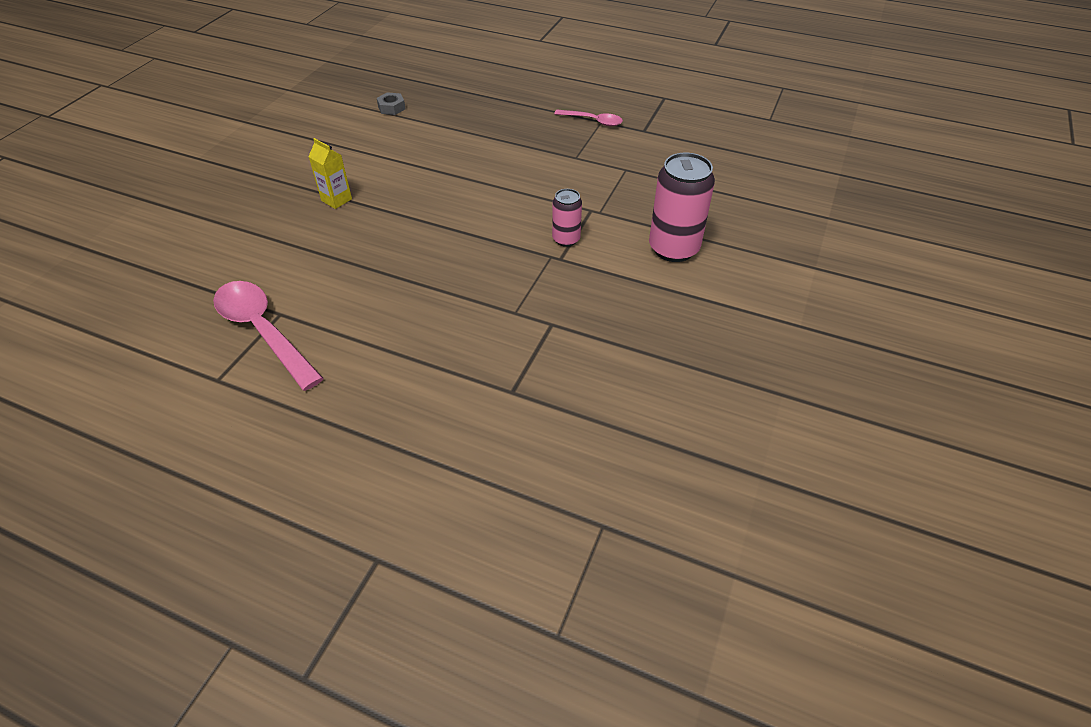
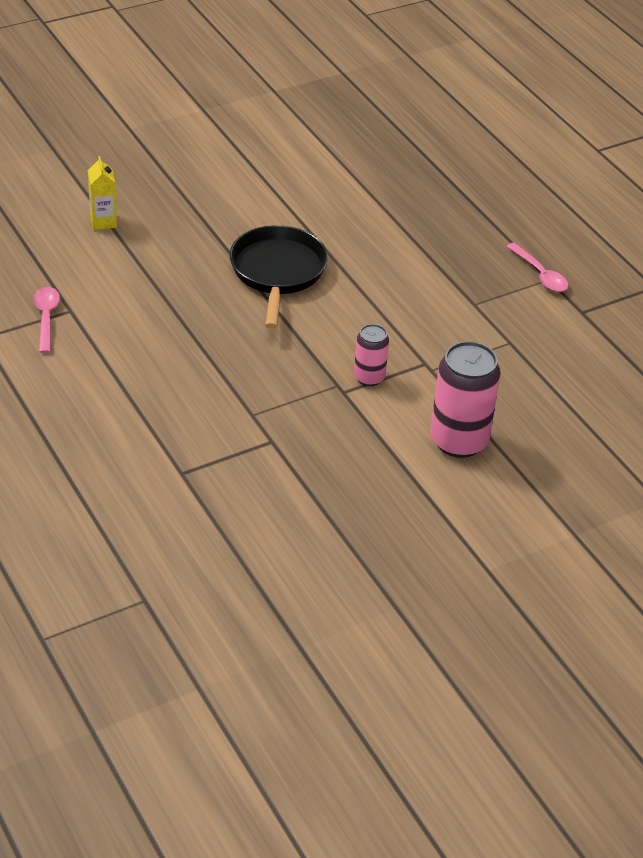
camera: 35 degrees right, 5 degrees down
(263, 331) = (46, 318): pink spoon -> pink spoon, size x0.56
(336, 200) = (208, 232): yellow carton -> yellow carton (103, 221)
(391, 108) = (351, 159): grey nut -> none
(421, 202) = (277, 273): none -> black pan

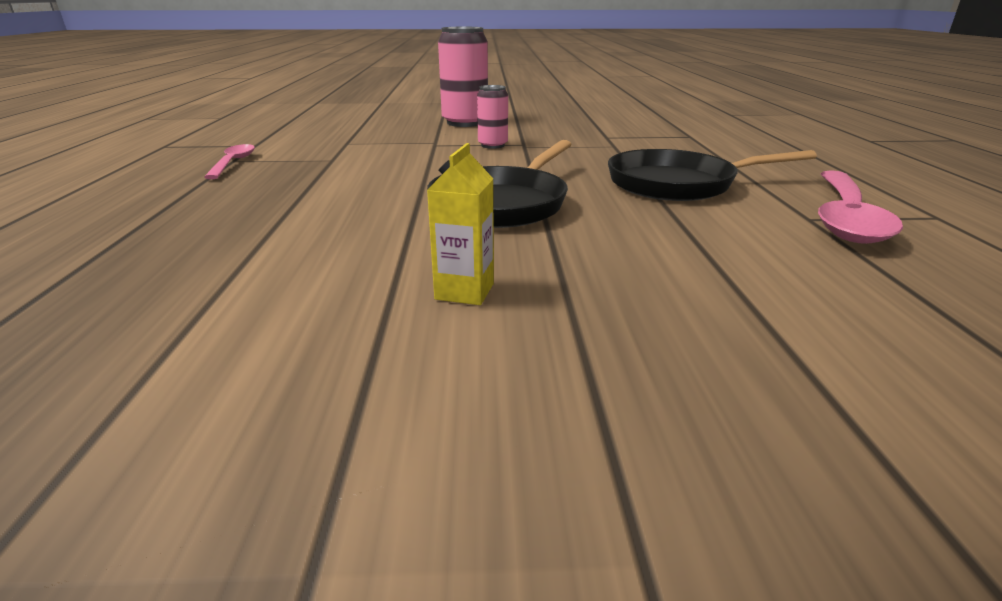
camera: 150 degrees left, 15 degrees down
(46, 318) = (845, 217): pink spoon -> pink spoon, size x1.79
(103, 221) = (759, 303): yellow carton -> yellow carton (464, 291)
(167, 339) = (678, 184): none -> black pan

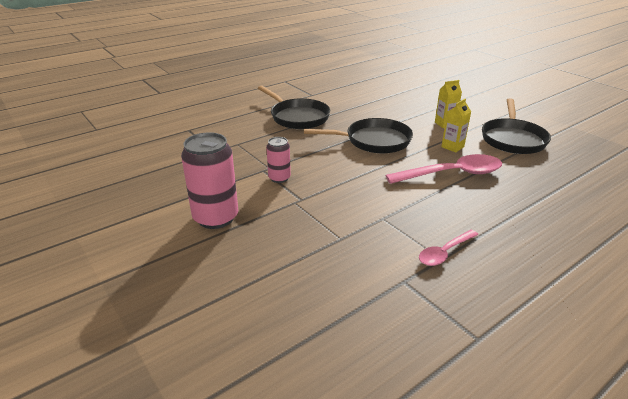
camera: 125 degrees left, 5 degrees up
(242, 338) = (512, 139): none -> black pan
(366, 251) = (452, 147): none -> yellow carton
(845, 217) = (303, 91): pink spoon -> pink spoon (452, 174)

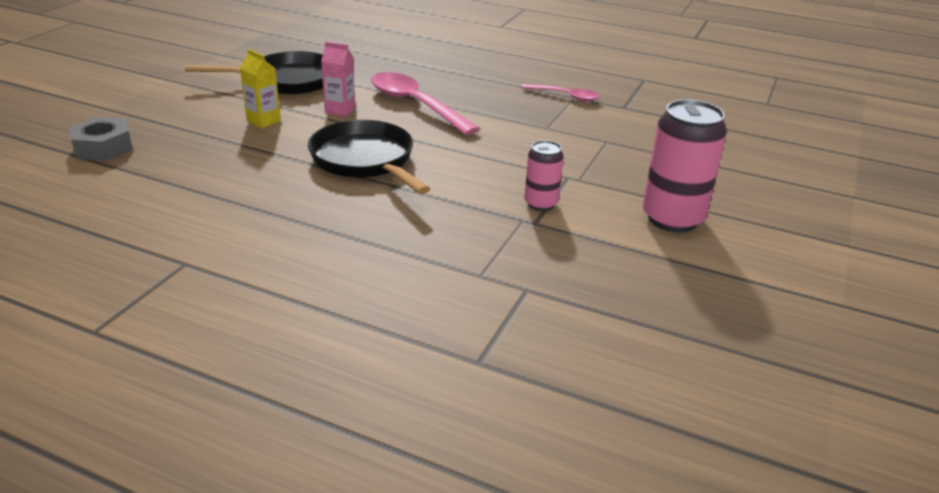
camera: 120 degrees left, 0 degrees up
(297, 117) = (319, 247): black pan -> none
(429, 89) = (103, 147): none -> grey nut
(452, 147) = (340, 110): yellow carton -> pink carton

